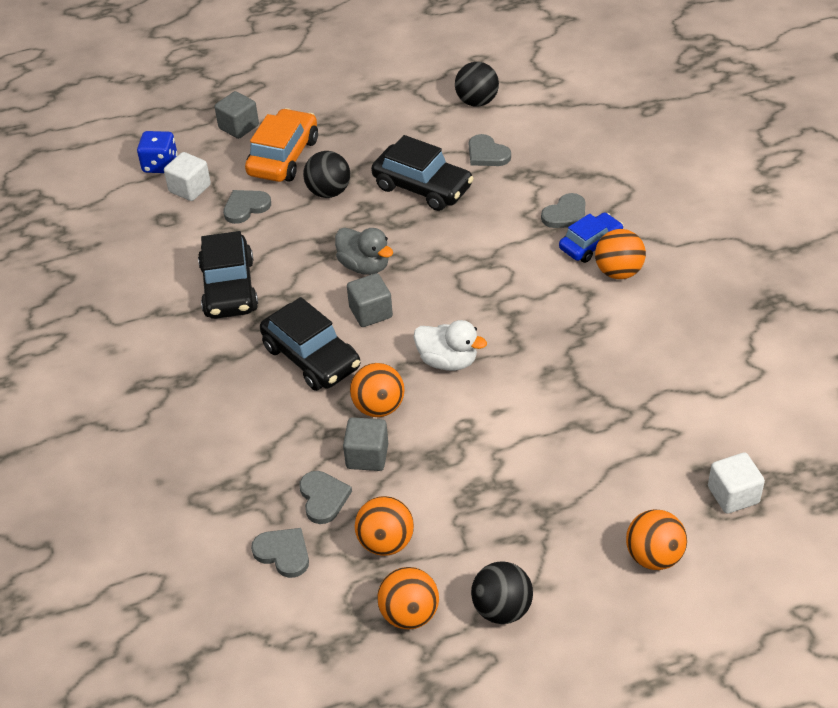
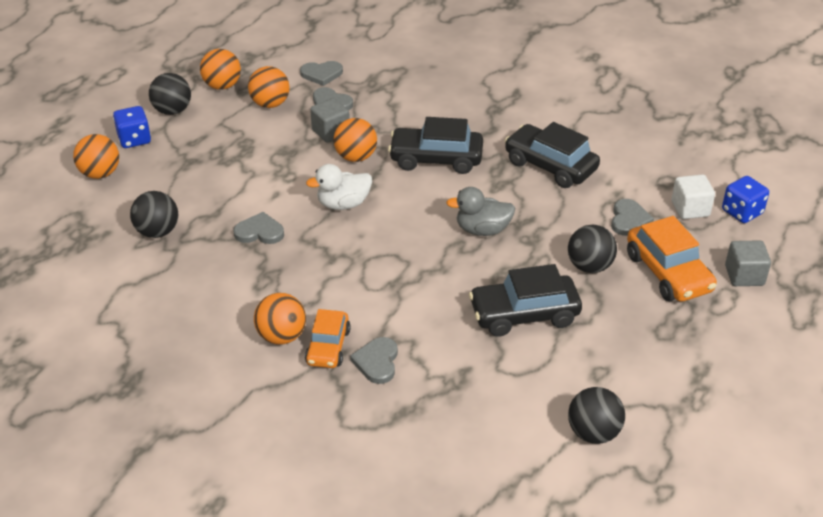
camera: 135 degrees right, 5 degrees down
(370, 312) = (435, 204): grey cube -> none
(487, 154) = (512, 380): grey heart -> grey heart (259, 232)
(580, 588) = (134, 139): none -> blue dice
(590, 244) = (328, 347): blue car -> orange car
(645, 436) = (157, 232): none -> black ball
(733, 495) = (69, 229): white cube -> none

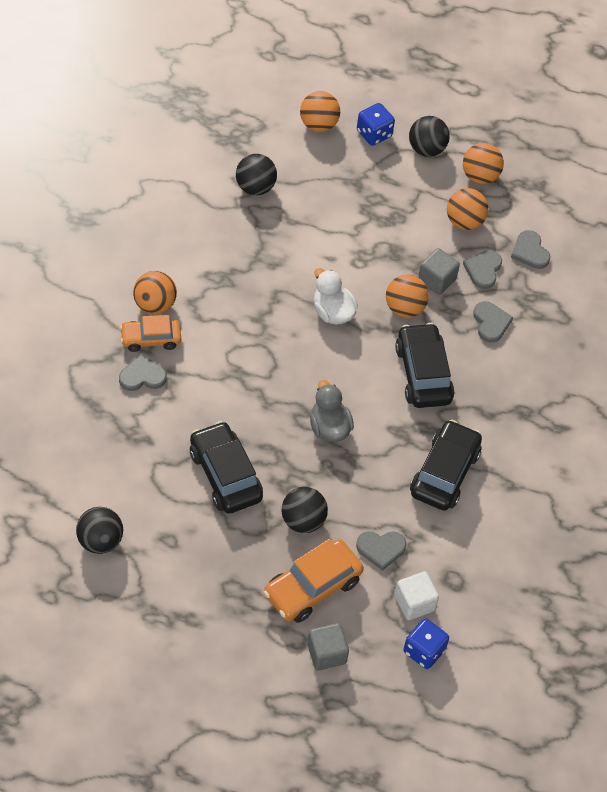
camera: 70 degrees right, 15 degrees up
(259, 232) = (276, 259): grey heart -> grey heart (491, 323)

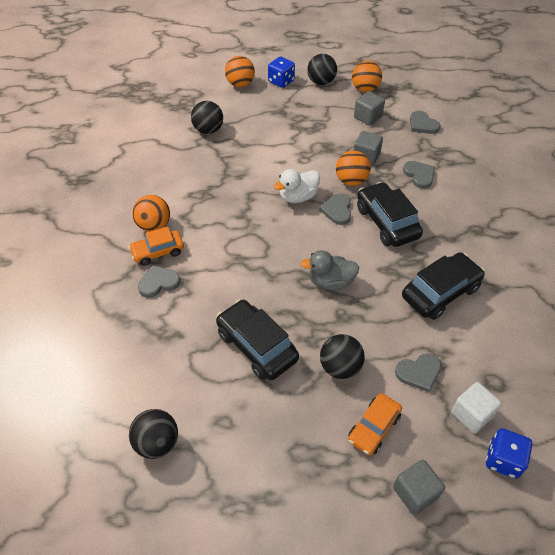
camera: 10 degrees left, 5 degrees down
(312, 587) = (374, 428): orange car -> orange car, size x0.64
(329, 427) = (330, 282): grey duck -> grey duck turned 60 degrees counterclockwise
(332, 312) = (298, 197): white duck -> white duck turned 75 degrees counterclockwise
(444, 473) = (440, 292): black car -> black car turned 45 degrees clockwise
(464, 221) = (367, 117): orange ball -> grey cube
(483, 270) = (396, 143): grey heart -> grey heart (337, 210)

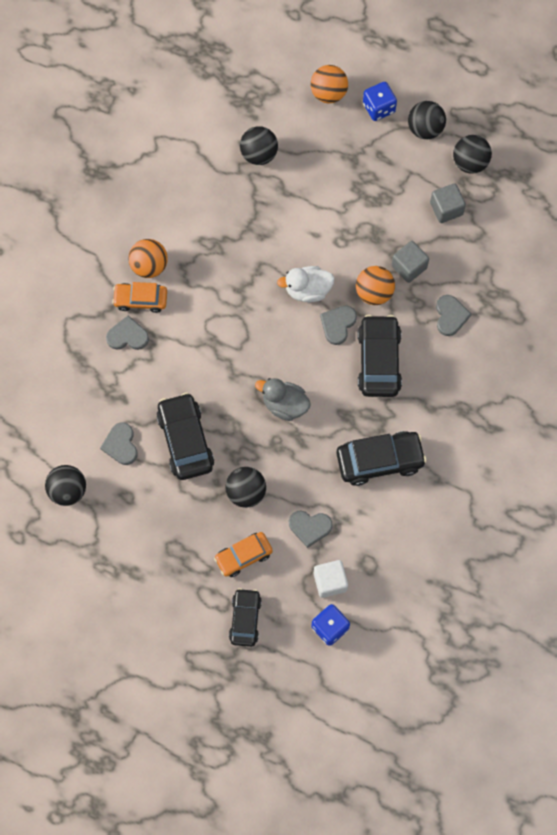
camera: 25 degrees right, 20 degrees up
(365, 89) = (470, 162): orange ball -> black ball
(415, 492) = (245, 619): grey cube -> black car
(422, 124) = (501, 246): grey heart -> grey heart (121, 445)

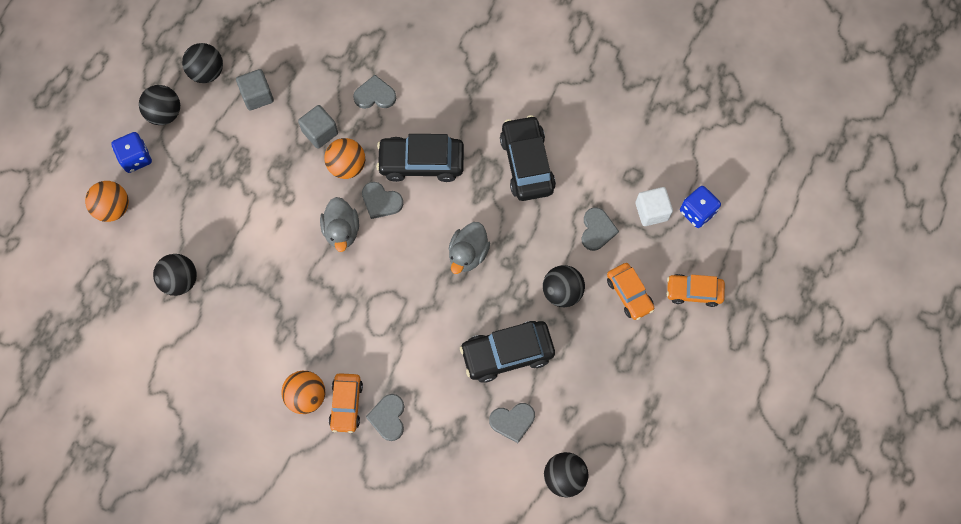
camera: 90 degrees left, 0 degrees up
(245, 619) = (693, 292): black car -> orange car
(307, 290) = (341, 231): white duck -> grey duck

